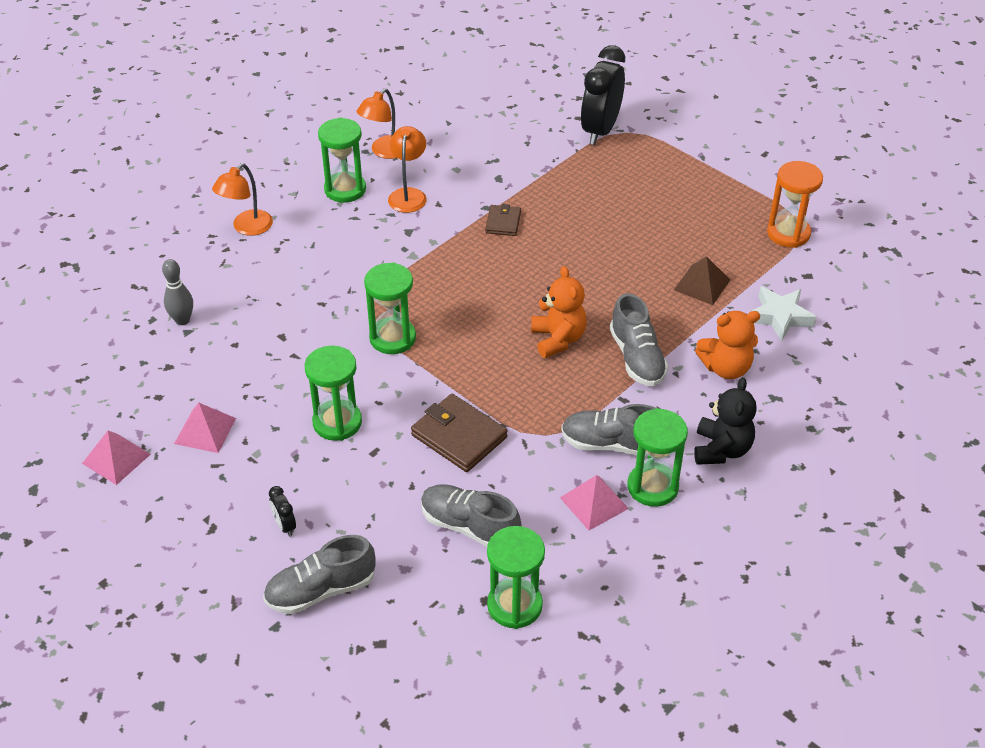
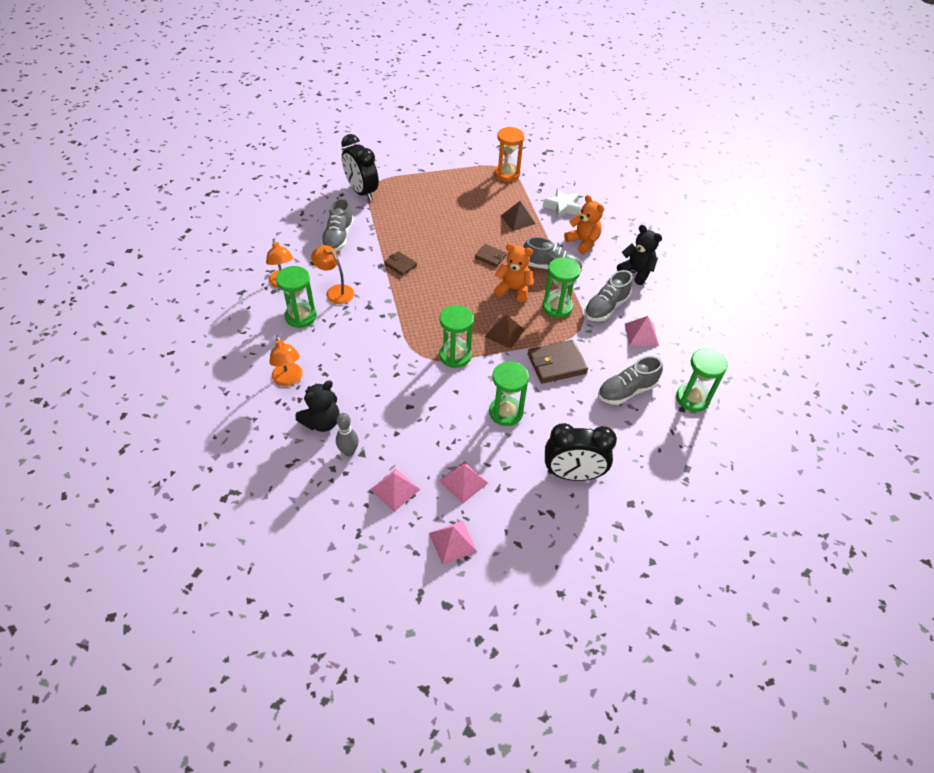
camera: 60 degrees left, 5 degrees up
(156, 380) = (395, 489): none -> pink pyramid
(207, 281) = (322, 422): none -> black teddy bear
(285, 526) = (573, 474): black clock -> black clock, size x2.38
(321, 590) = (634, 478): grey shoe -> grey shoe (338, 237)
(470, 364) = (504, 333): none -> brown pyramid
(598, 291) = (490, 257): none -> brown wallet
(652, 487) = (644, 308): green hourglass -> green hourglass (557, 307)
(726, 368) = (583, 242): orange teddy bear -> orange teddy bear turned 60 degrees counterclockwise

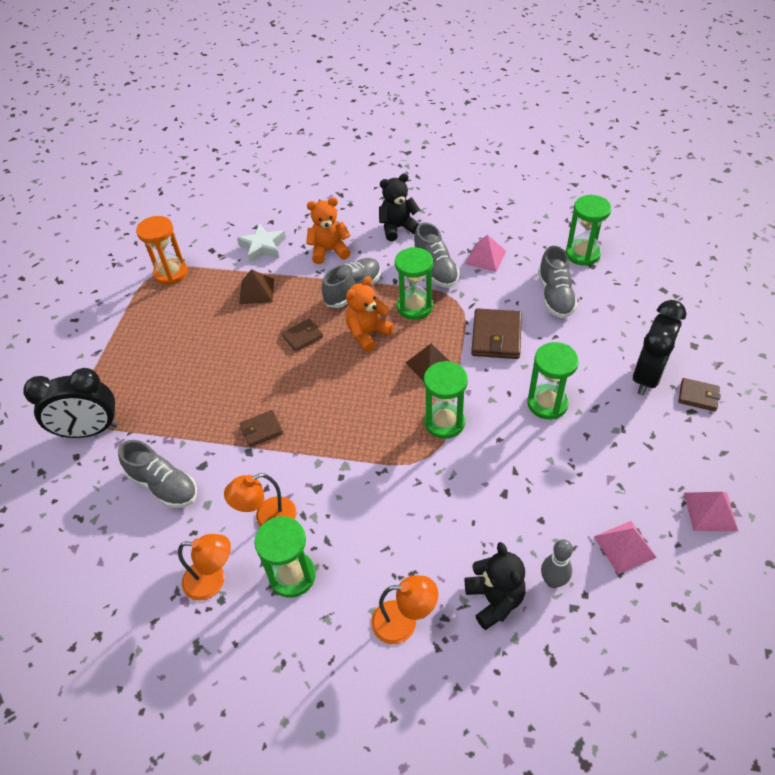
camera: 60 degrees left, 0 degrees up
(463, 481) = (631, 474): pink pyramid -> none
(571, 515) = (698, 396): none -> brown wallet

